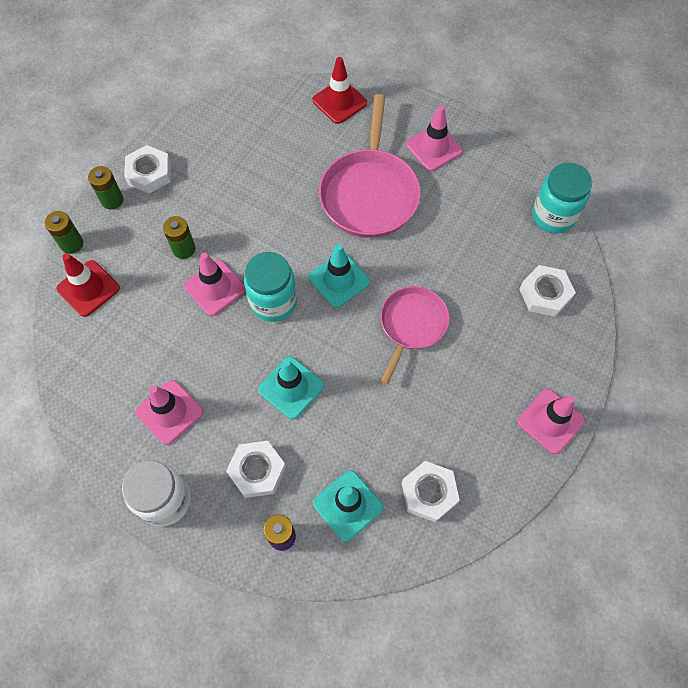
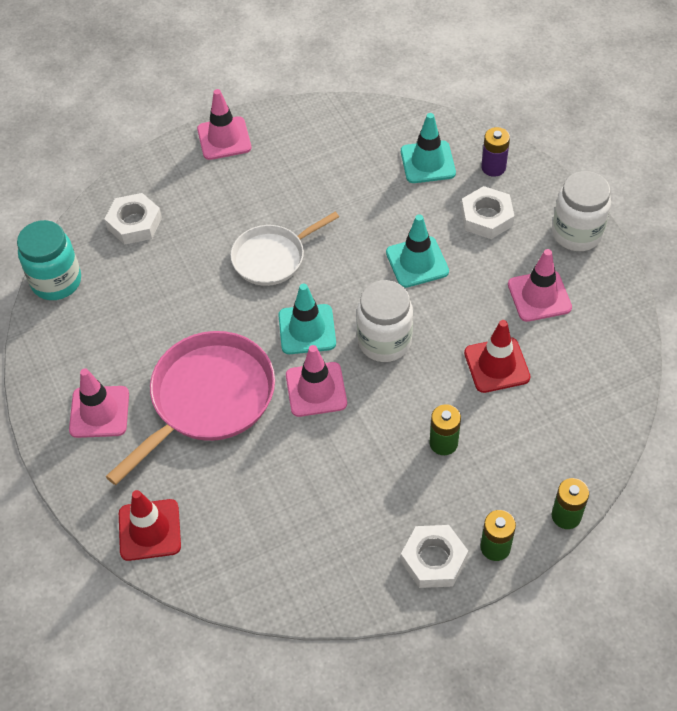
camera: 145 degrees left, 10 degrees down
(88, 288) = (568, 453): red traffic cone -> red traffic cone (496, 365)
(215, 288) = (433, 385): pink traffic cone -> pink traffic cone (316, 389)
(273, 302) = (384, 341): turquoise jar -> white jar
(412, 325) = (272, 258): pink pan -> white pan
(429, 493) = (358, 141): white nut -> none

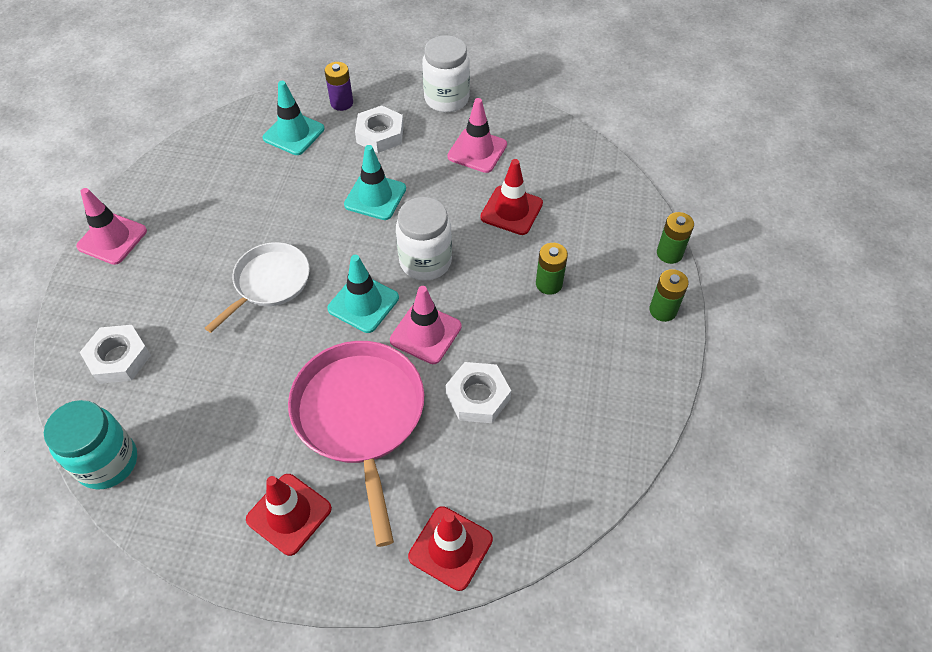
camera: 55 degrees left, 0 degrees up
(99, 412) = (289, 514): pink traffic cone -> red traffic cone
(272, 258) = (269, 282): white pan -> white pan turned 150 degrees counterclockwise
(433, 560) = (644, 355): white nut -> white nut (478, 396)

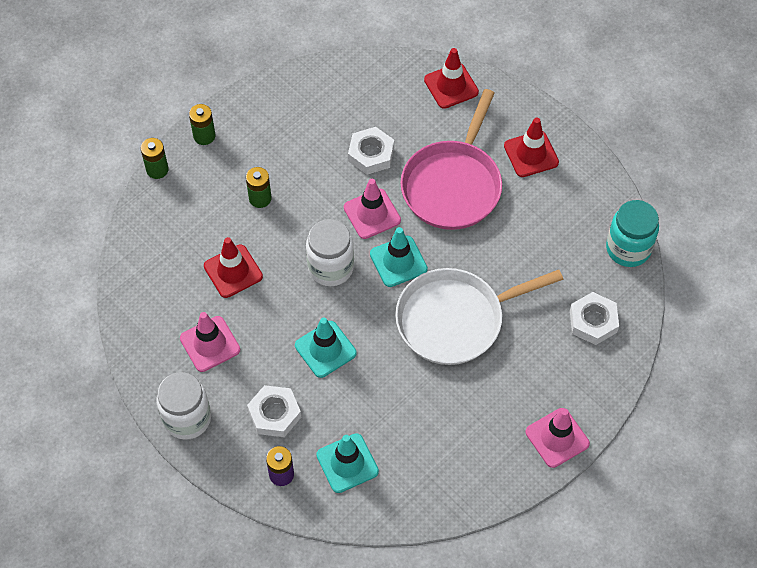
camera: 145 degrees left, 5 degrees up
(269, 282) = (455, 320): white pan -> white pan, size x1.59

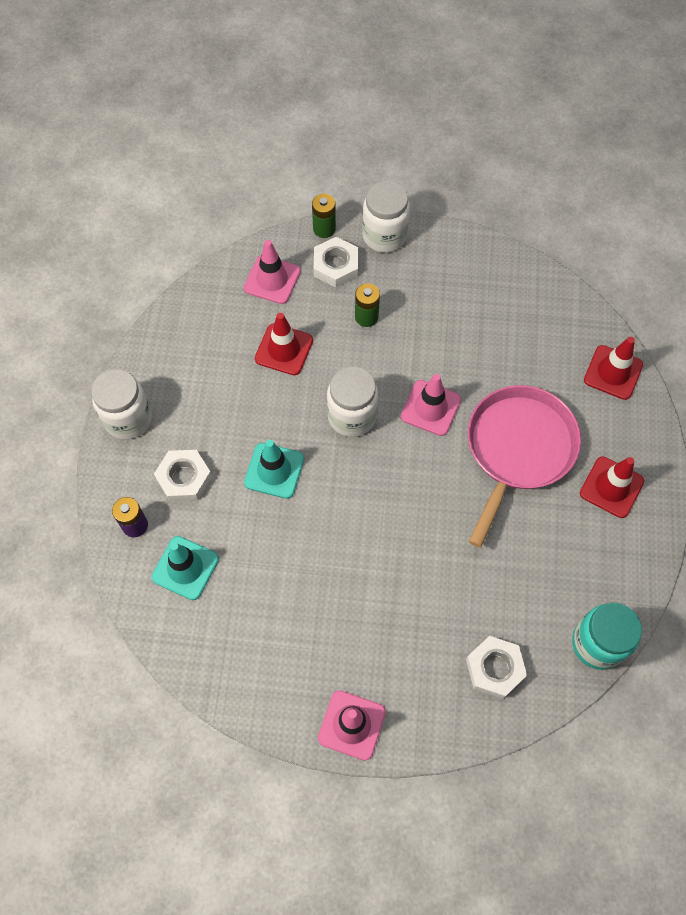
camera: 50 degrees right, 5 degrees up
(204, 136) = (384, 236): green battery -> white jar
(210, 344) = (206, 384): pink traffic cone -> pink traffic cone (272, 280)
(371, 154) = (486, 363): white nut -> white nut (336, 266)
(398, 261) = (405, 462): turquoise traffic cone -> none
(453, 185) = (518, 449): pink pan -> pink pan turned 135 degrees clockwise
(455, 320) = (391, 550): white pan -> none

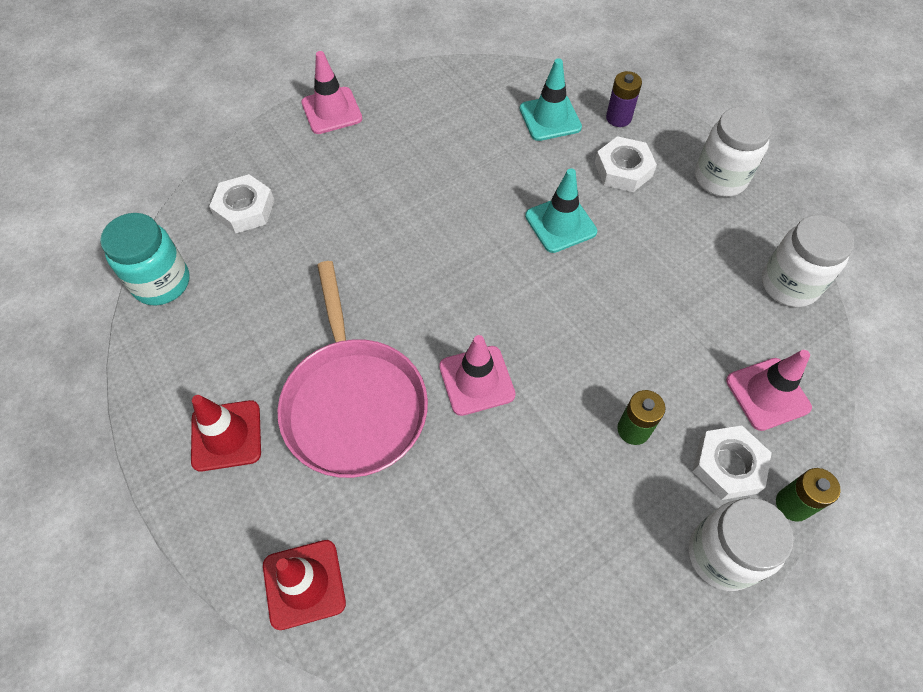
camera: 140 degrees right, 5 degrees down
(284, 349) = (671, 331): red traffic cone -> none
(352, 416) = (543, 316): white jar -> white jar (789, 284)

